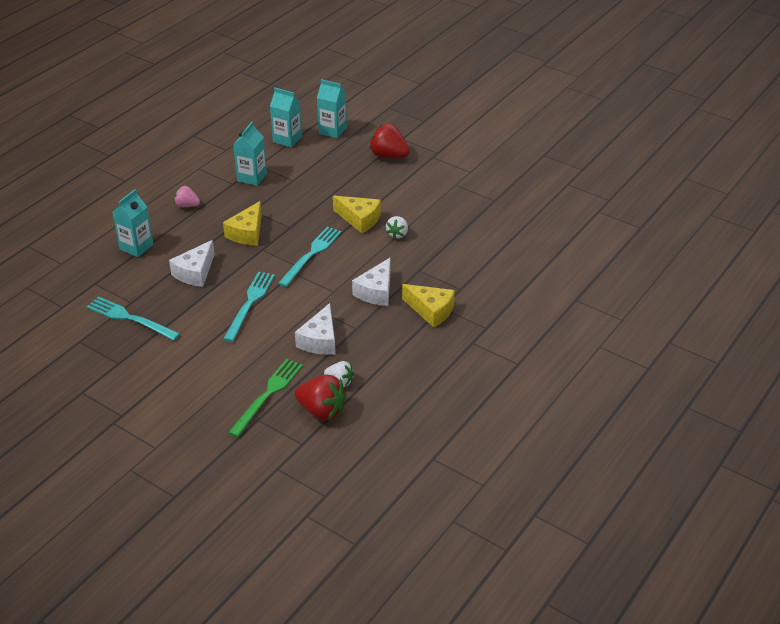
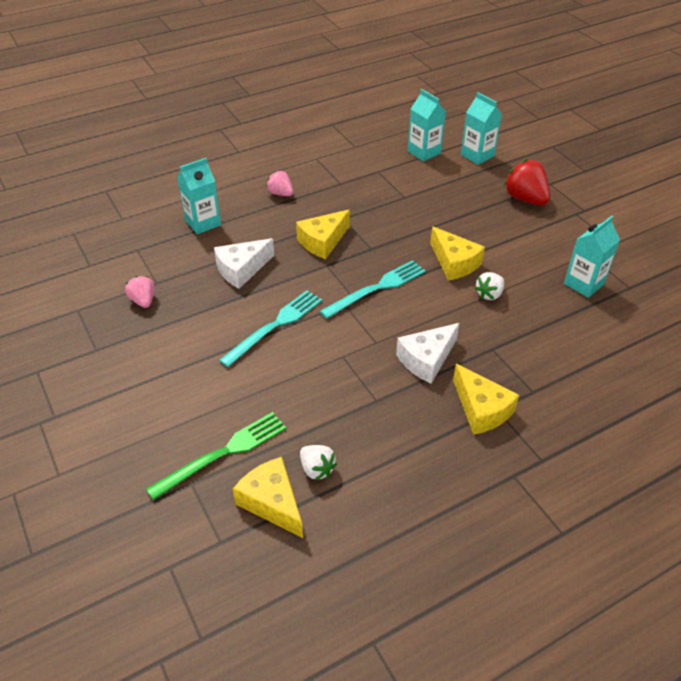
camera: 25 degrees right, 5 degrees up
(130, 318) = (143, 301): turquoise fork -> pink strawberry
(252, 177) = (364, 182): turquoise carton -> turquoise carton (583, 284)
(320, 340) = (325, 401): white cheese -> none
(322, 411) = (272, 502): red strawberry -> yellow cheese

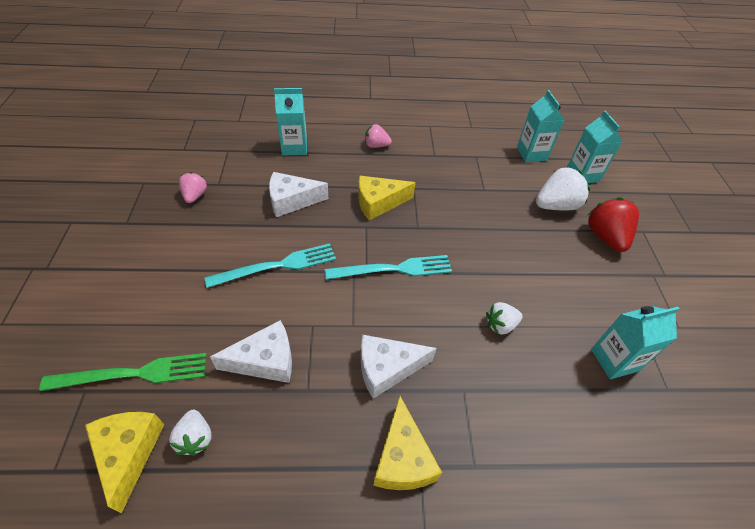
camera: 25 degrees right, 5 degrees up
(280, 193) = (376, 145): pink strawberry -> pink strawberry turned 60 degrees counterclockwise
(326, 396) = (265, 360): none -> white cheese
(454, 263) = (487, 275): yellow cheese -> none
(472, 188) = (556, 205): none -> white strawberry

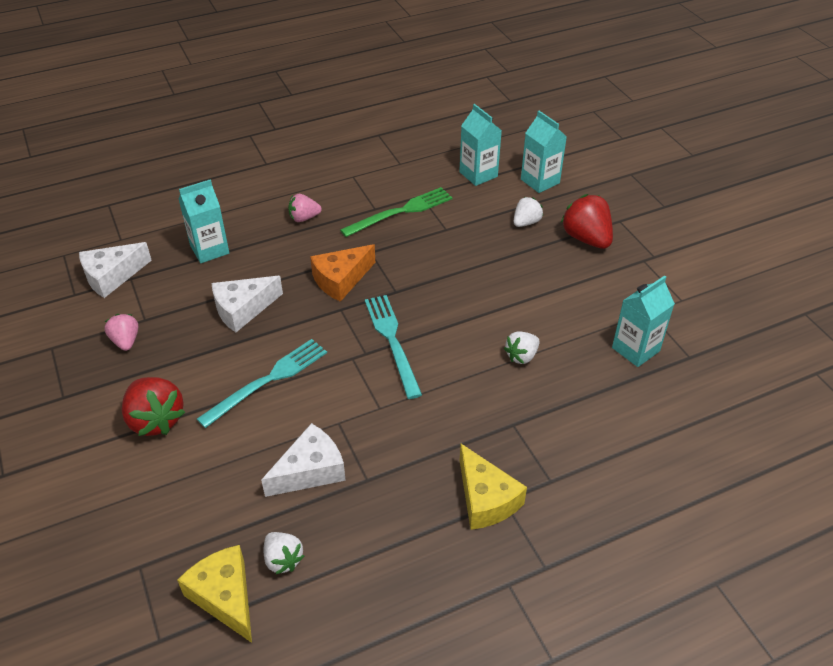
camera: 20 degrees left, 5 degrees down
(133, 374) = (181, 533): green fork -> green fork (401, 212)
(176, 266) = (156, 420): none -> red strawberry
(378, 203) = (341, 280): yellow cheese -> orange cheese
(387, 368) = (433, 433): white cheese -> white cheese (112, 276)
(393, 269) = (392, 341): turquoise fork -> turquoise fork turned 75 degrees counterclockwise
(556, 205) = (526, 222): white strawberry -> white strawberry, size x0.59

